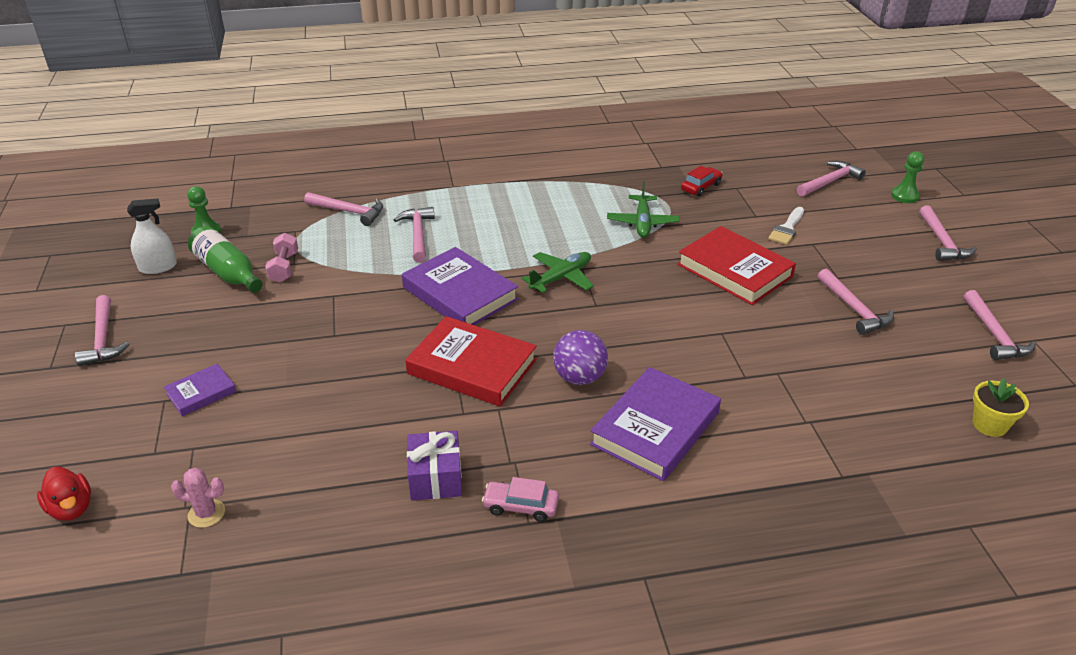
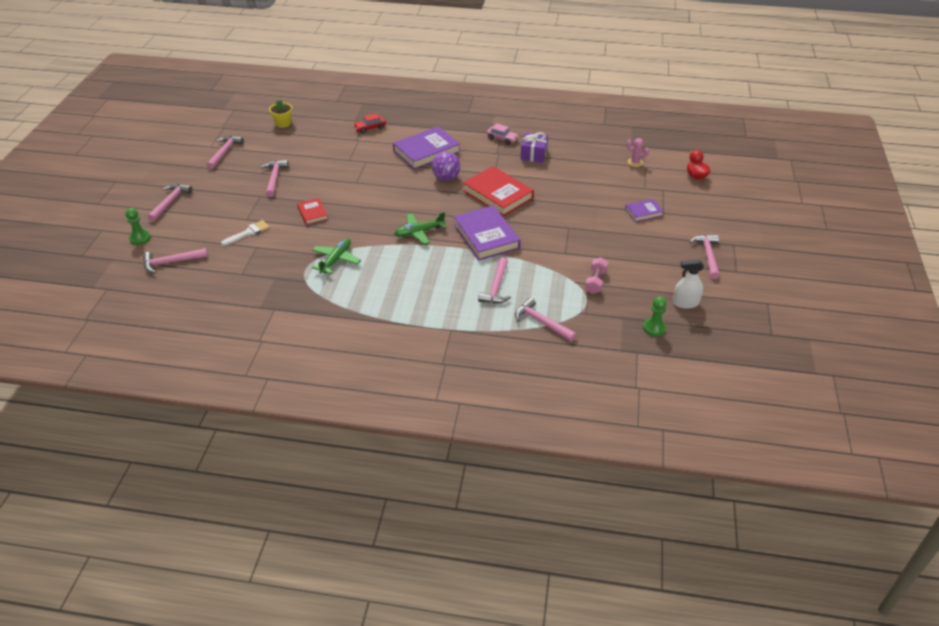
camera: 160 degrees left, 5 degrees up
(228, 272) = (634, 286): green bottle -> none
(701, 187) = (266, 280): red car -> red car (370, 128)
(734, 270) = (312, 213): red book -> red book, size x0.52

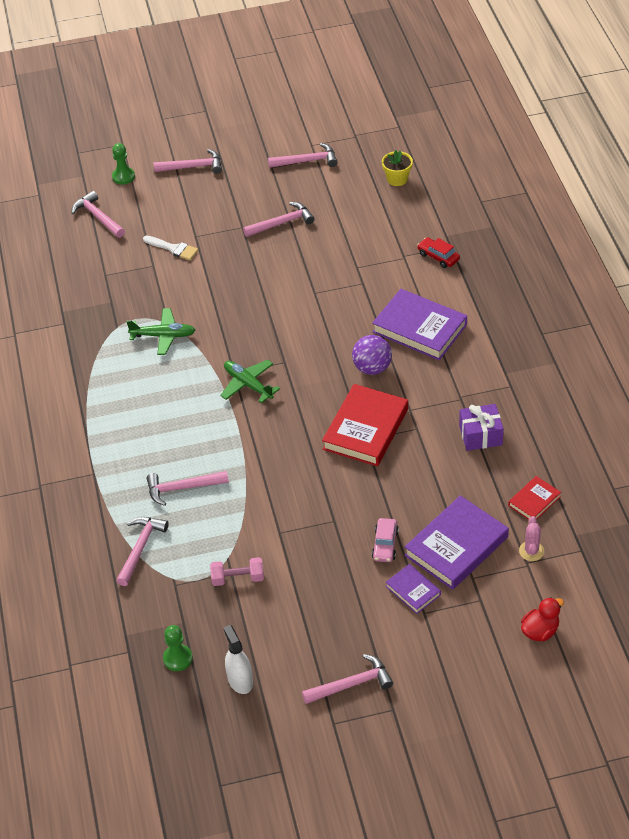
camera: 70 degrees right, 5 degrees up
(312, 213) = (234, 282): red book -> red book (534, 501)
(486, 236) = (273, 447): purple book -> purple book (456, 546)
(502, 139) = (498, 390): pink car -> pink car (385, 544)

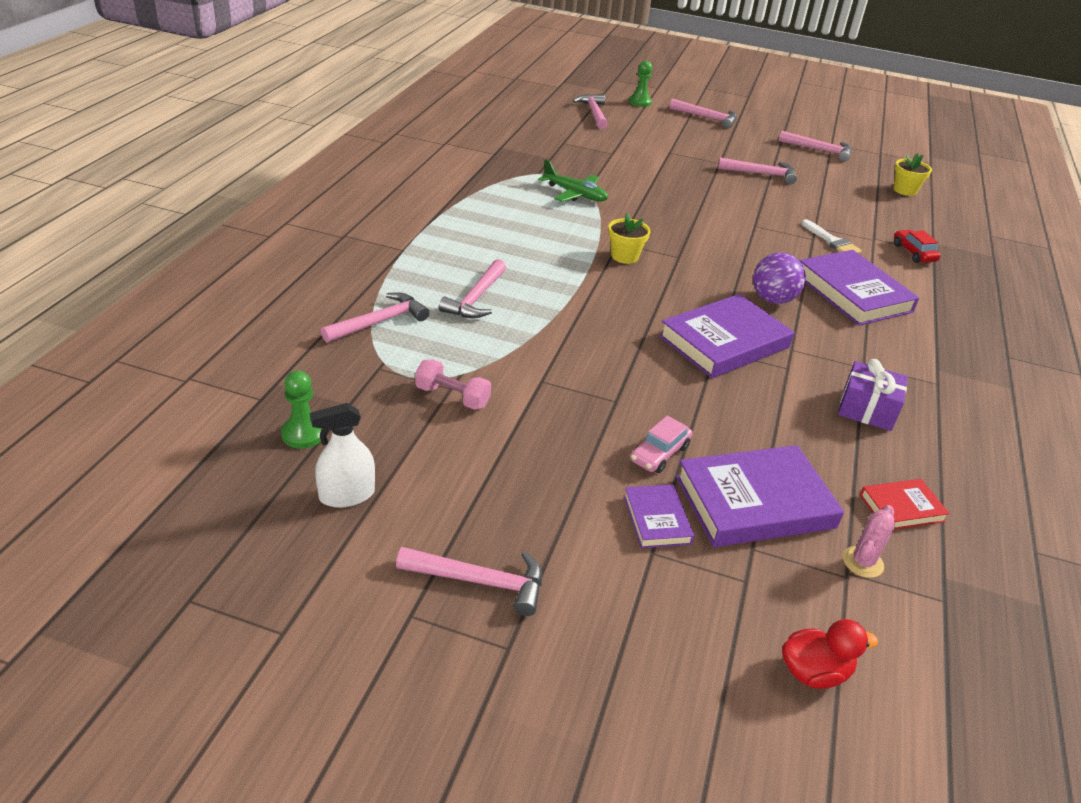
camera: 25 degrees right, 10 degrees down
(173, 248) = (641, 151): white brush -> white brush (832, 241)
(183, 488) = (476, 298): pink hammer -> pink hammer turned 90 degrees counterclockwise
(240, 680) = (347, 495): white spray bottle -> white spray bottle turned 120 degrees counterclockwise
(248, 384) = (624, 256): green plane -> yellow flower pot
(365, 429) = (724, 342): red book -> purple book

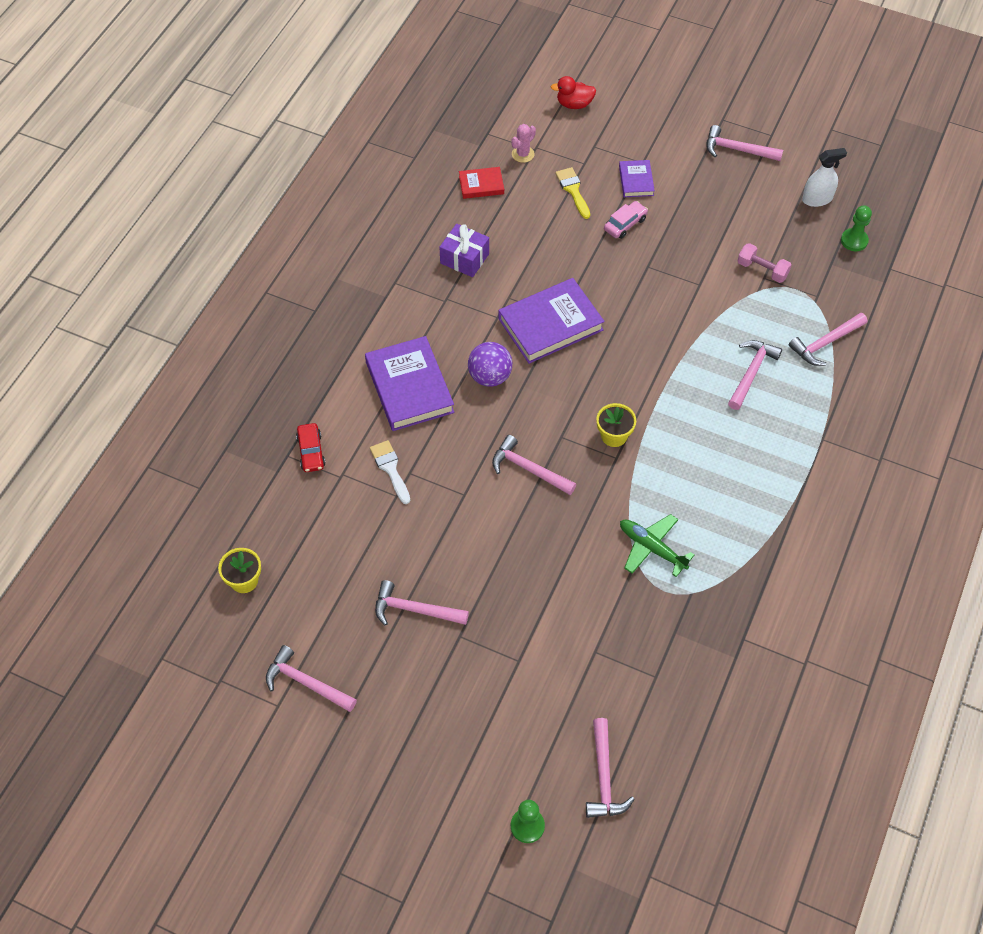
camera: 170 degrees left, 20 degrees up
(706, 118) = (436, 777): pink hammer -> pink hammer (529, 469)
(754, 502) = (573, 190): purple book -> yellow brush

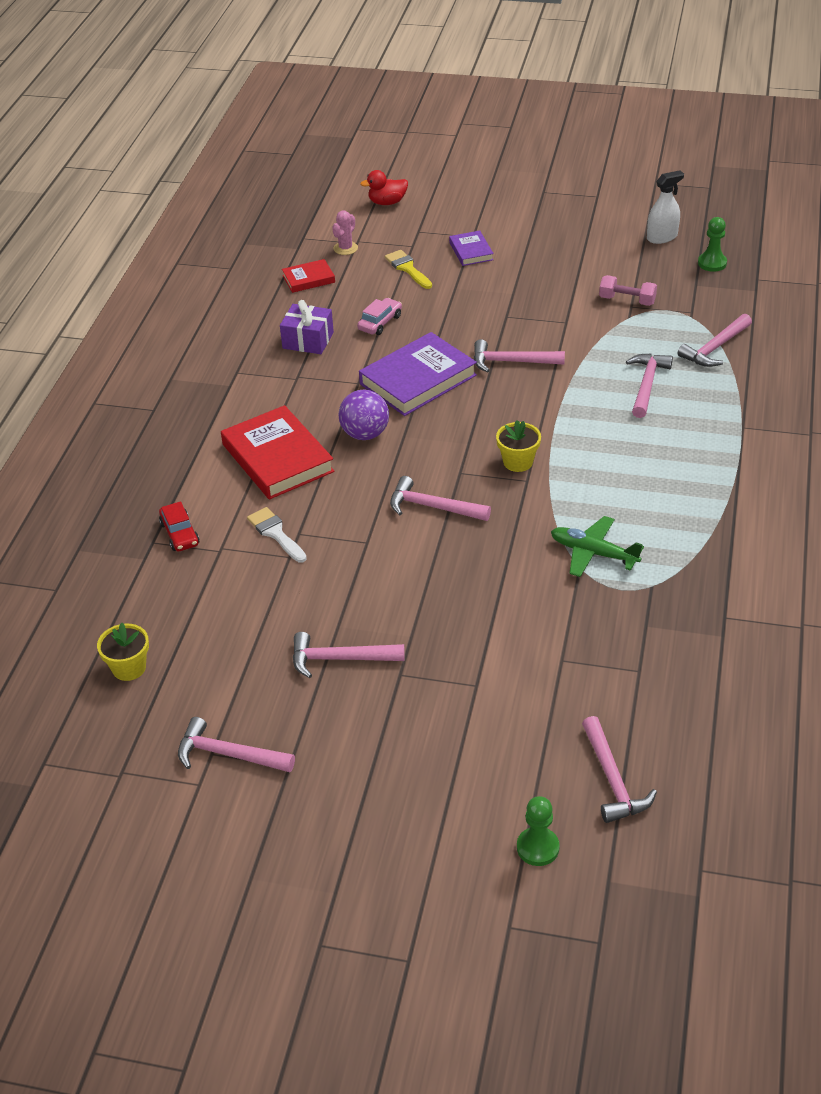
camera: 10 degrees left, 15 degrees down
(409, 387) = (277, 458): purple book -> red book
(625, 224) = (471, 286): pink car -> pink car (380, 322)
(737, 150) = (567, 212): pink hammer -> pink hammer (512, 362)

